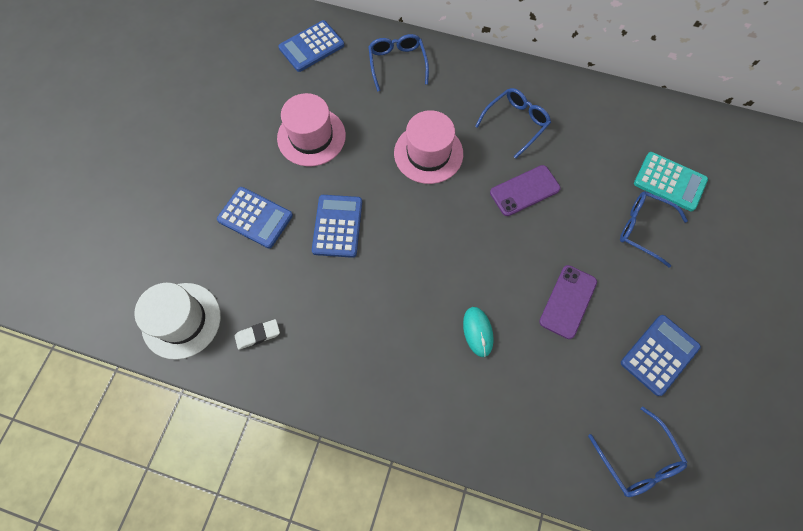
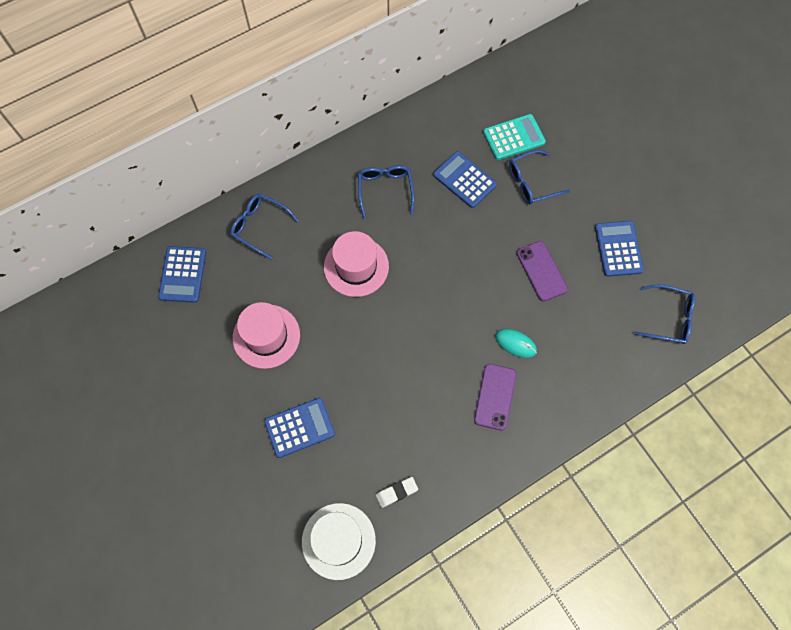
camera: 50 degrees left, 0 degrees up
(258, 335) = (396, 492): white eraser -> white eraser turned 45 degrees clockwise
(337, 226) = (359, 374): blue calculator -> blue calculator (464, 180)
(524, 191) = (441, 229): purple phone -> purple phone (495, 397)

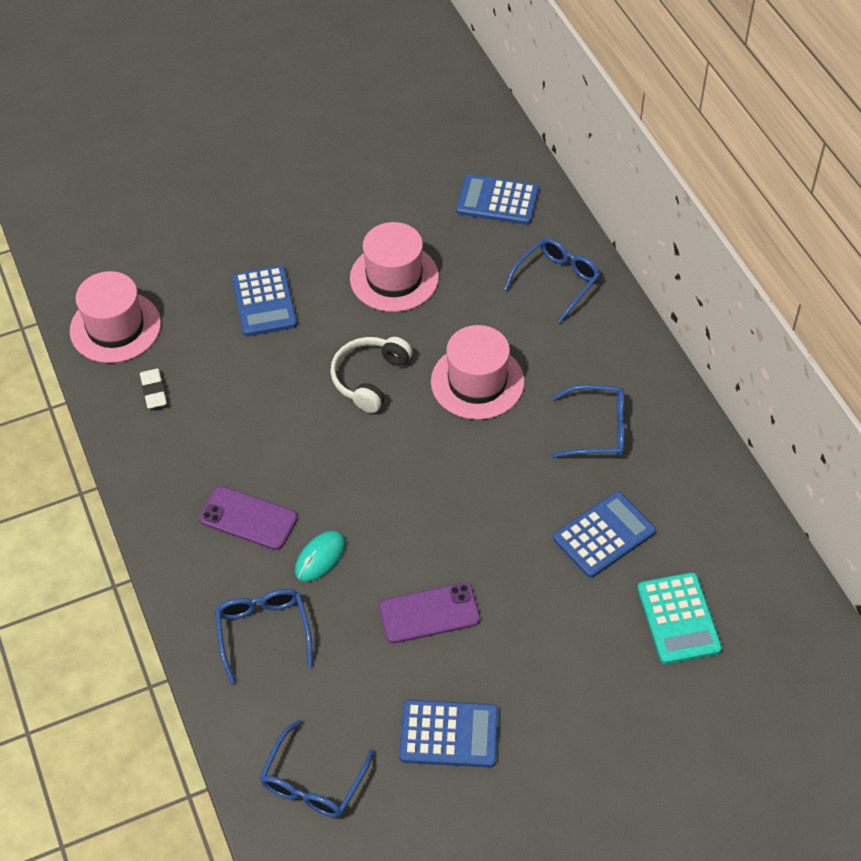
camera: 100 degrees right, 15 degrees down
(338, 541) = (115, 327): white hat -> pink hat
(363, 337) = (369, 378): none -> white headphones
(531, 182) = (589, 629): blue glasses -> blue glasses (263, 632)

